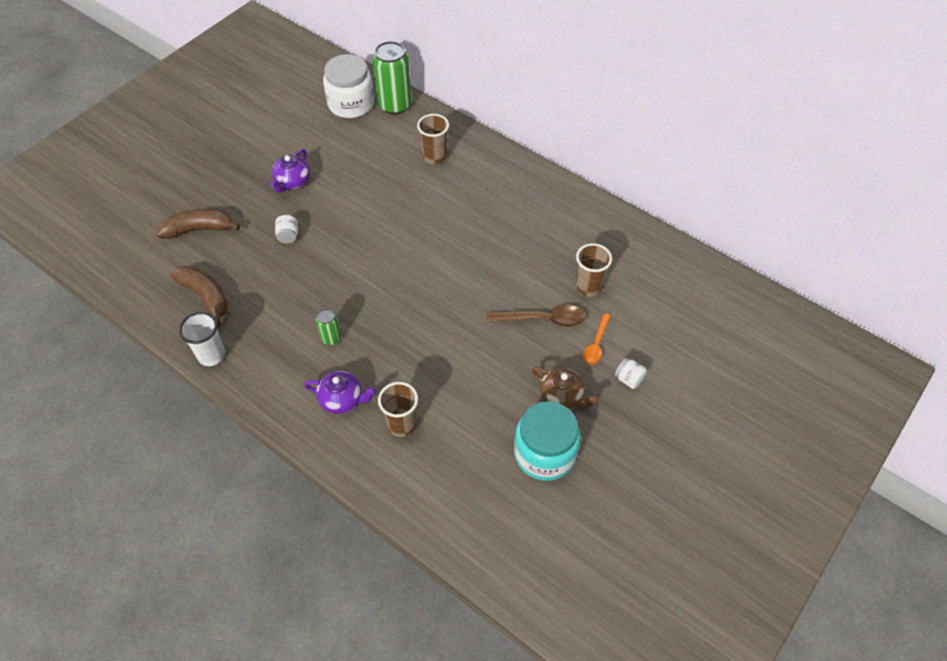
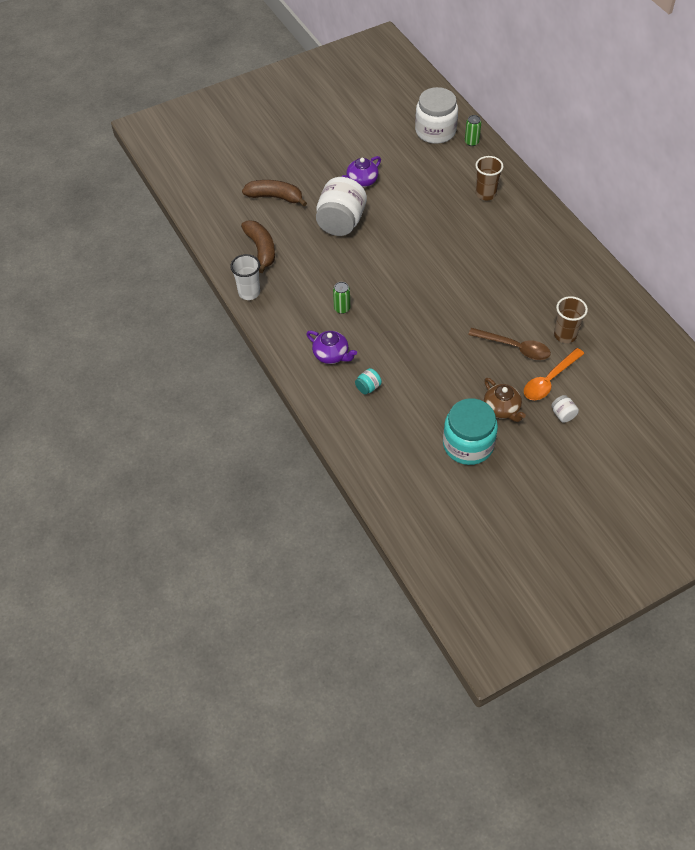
camera: 25 degrees right, 0 degrees up
(288, 236) = (341, 222): white jar -> white jar, size x2.40
(395, 105) = (471, 142): green can -> green can, size x0.49
(401, 425) = (368, 387): brown cup -> turquoise jar
(596, 344) = (549, 380): orange spoon -> orange spoon, size x1.51

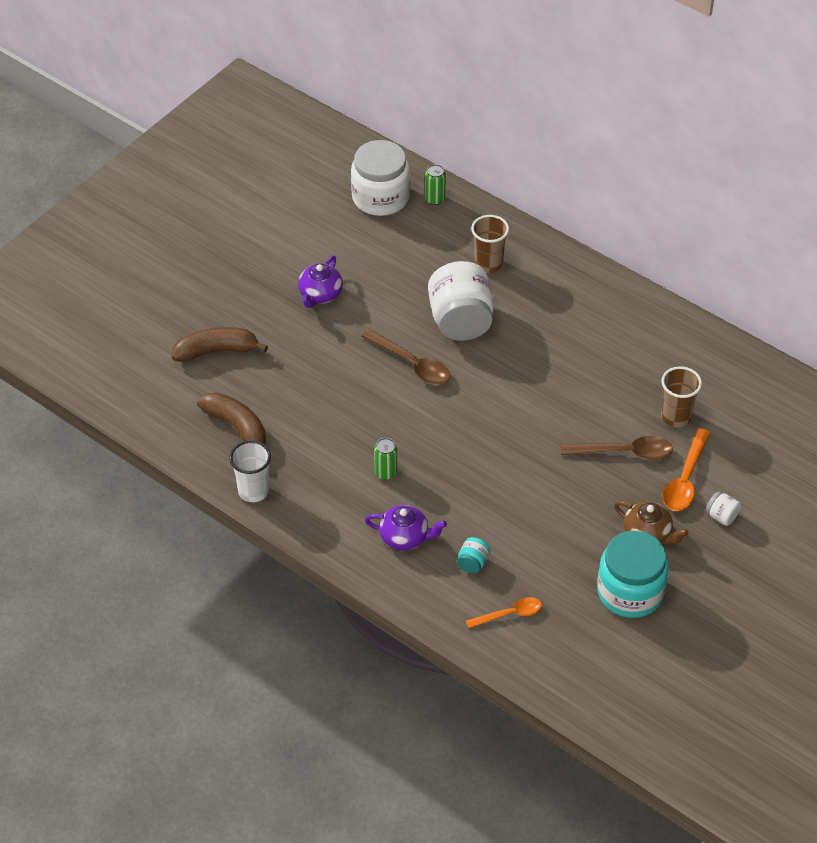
camera: 25 degrees left, 5 degrees down
(341, 222) = (323, 359): white jar -> white jar (460, 321)
(374, 430) = (509, 614): none -> orange spoon
(398, 243) = (412, 364): none -> brown spoon

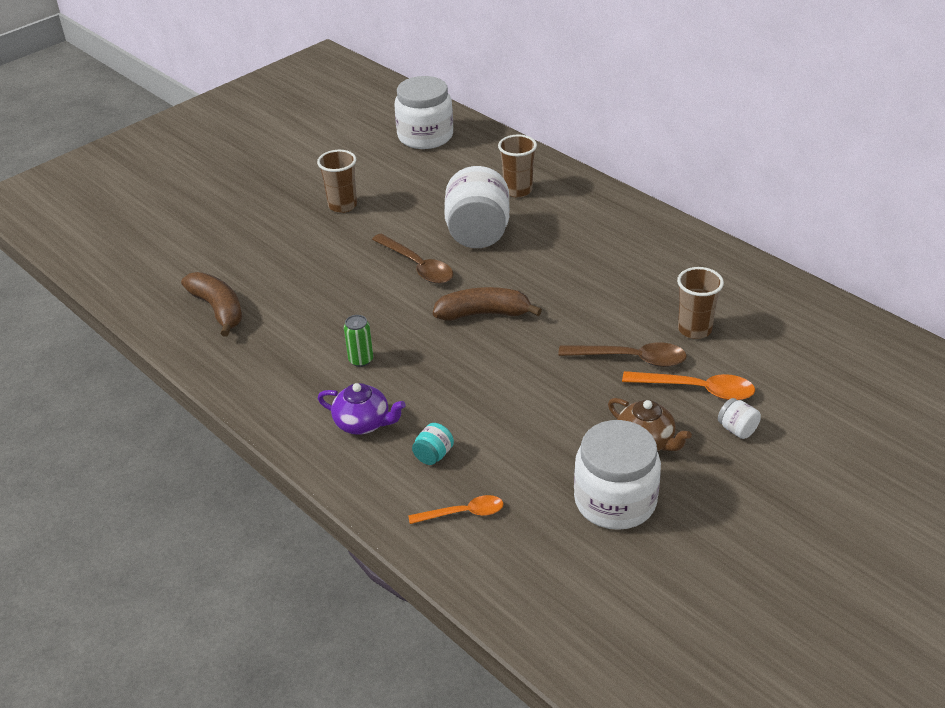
camera: 10 degrees right, 10 degrees down
(216, 351) = (223, 244): brown banana -> brown banana (484, 314)
(253, 491) = (213, 367): white cup -> none
(320, 295) = (342, 205): purple teapot -> brown cup
(435, 199) = (477, 139): green can -> none
(630, 592) = (615, 501): turquoise jar -> white jar
(685, 479) = (697, 390): orange spoon -> orange spoon turned 105 degrees counterclockwise

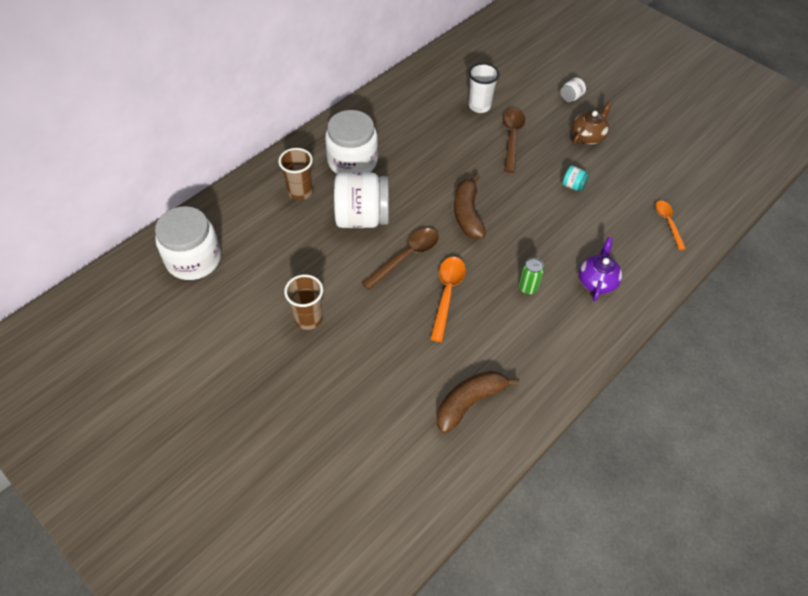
camera: 95 degrees left, 15 degrees up
(433, 455) = (620, 239): turquoise jar -> turquoise jar (573, 186)
(615, 501) = (640, 153): white jar -> white jar (352, 161)
(694, 329) = (479, 106): brown cup -> white cup
(697, 390) = (538, 110): orange spoon -> orange spoon (447, 293)

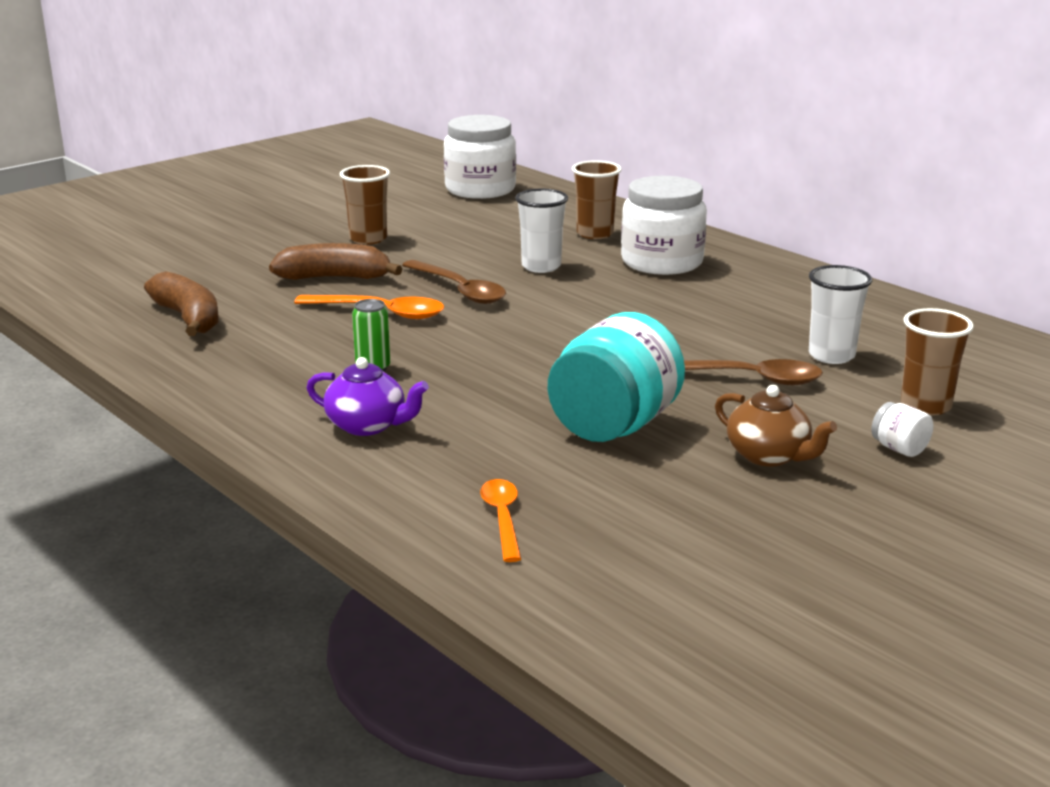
camera: 95 degrees right, 30 degrees down
(362, 218) = (541, 266): white jar -> white cup
(467, 213) = (544, 333): brown banana -> brown banana (335, 278)
(528, 84) = (925, 406): none -> brown cup
(573, 186) = (614, 426): turquoise jar -> turquoise jar, size x2.40
(667, 222) = (502, 518): orange spoon -> orange spoon turned 90 degrees counterclockwise

